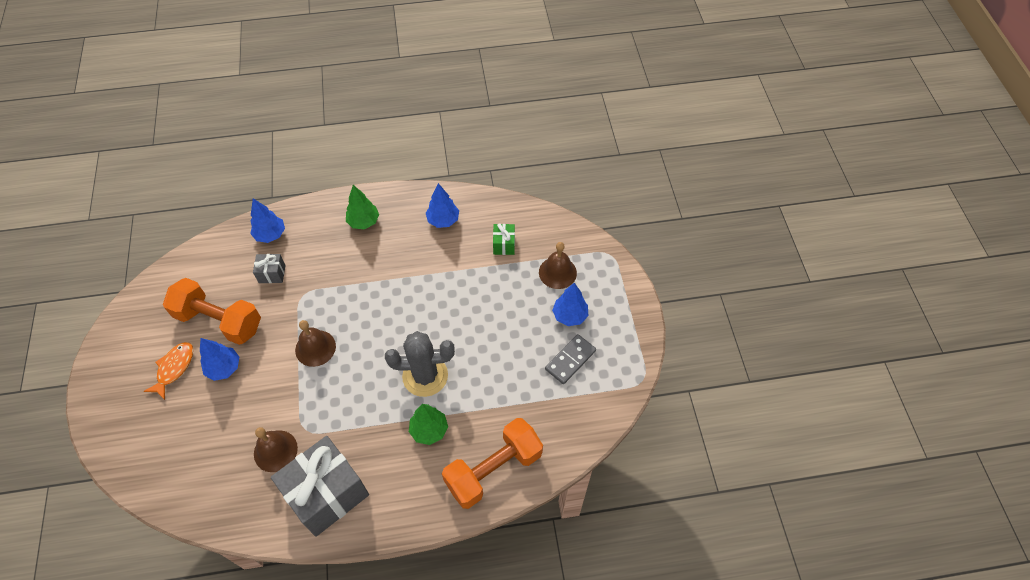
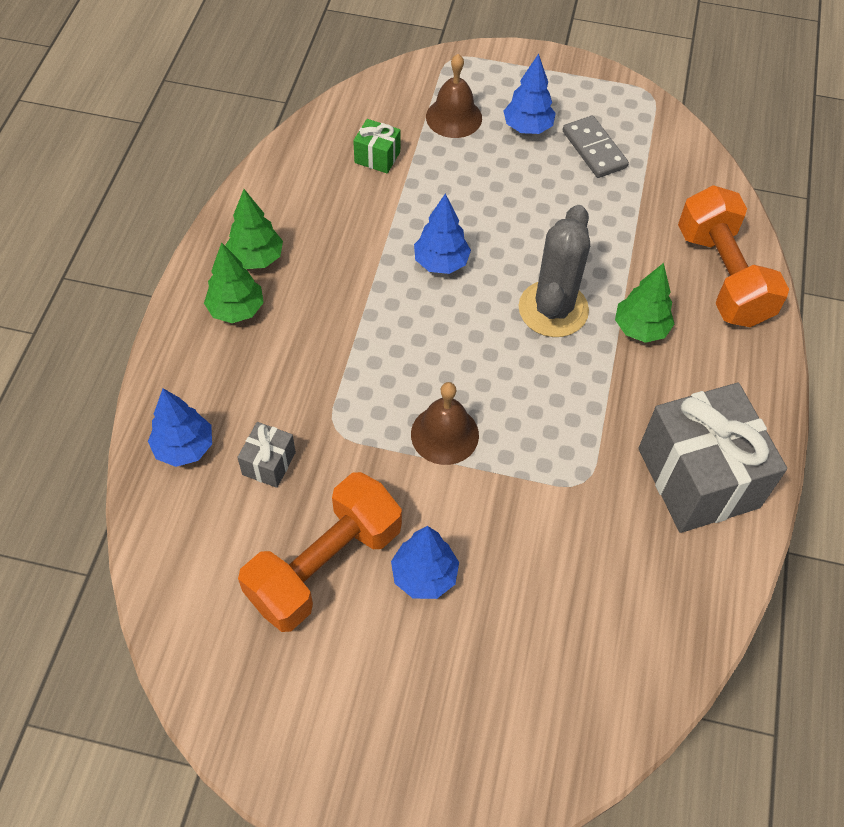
camera: 70 degrees left, 0 degrees up
(174, 368) = (389, 657): orange fish -> none
(275, 451) = (605, 531): brown bell -> none
(402, 217) = (256, 258): none -> green tree
(443, 220) = (293, 211): blue tree -> blue tree (441, 263)

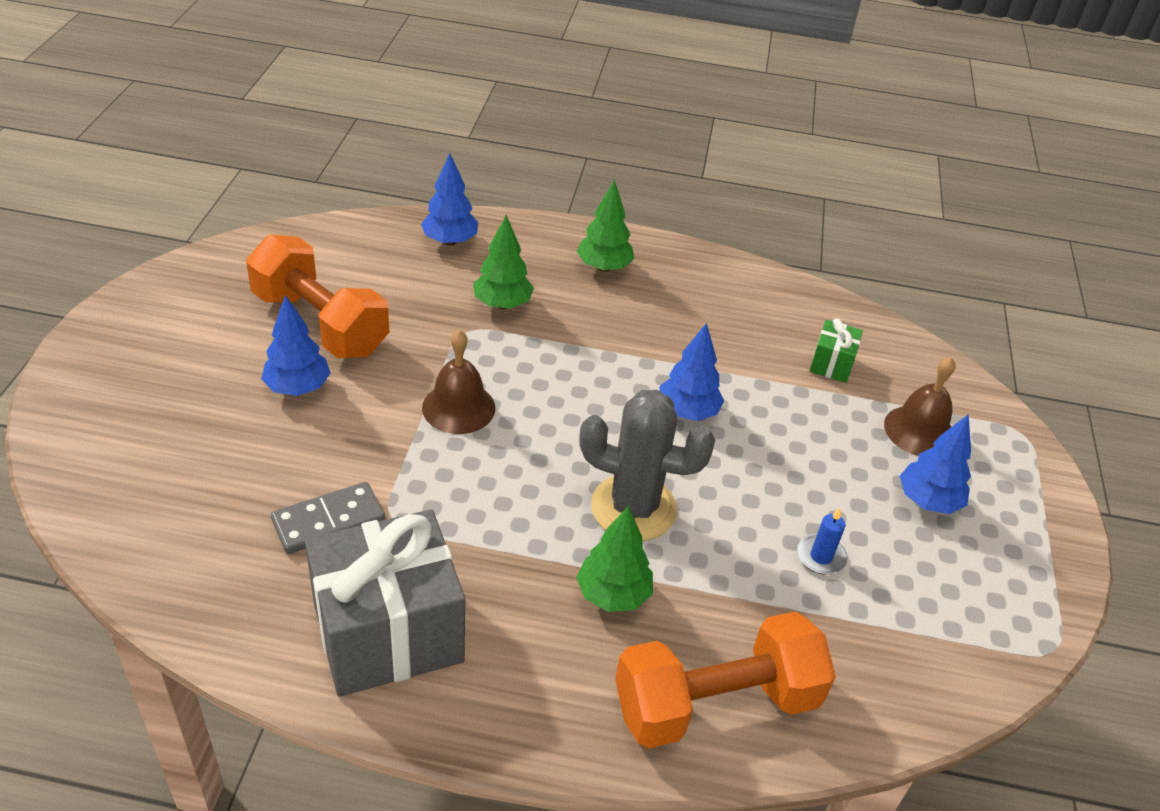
camera: 85 degrees right, 15 degrees down
(256, 258) = (669, 278): green tree -> green tree (502, 304)
(269, 463) = (431, 289): grey gift -> none
(588, 199) = (821, 556): none -> blue candle
(594, 149) = (913, 570): grey domino -> grey domino (328, 521)

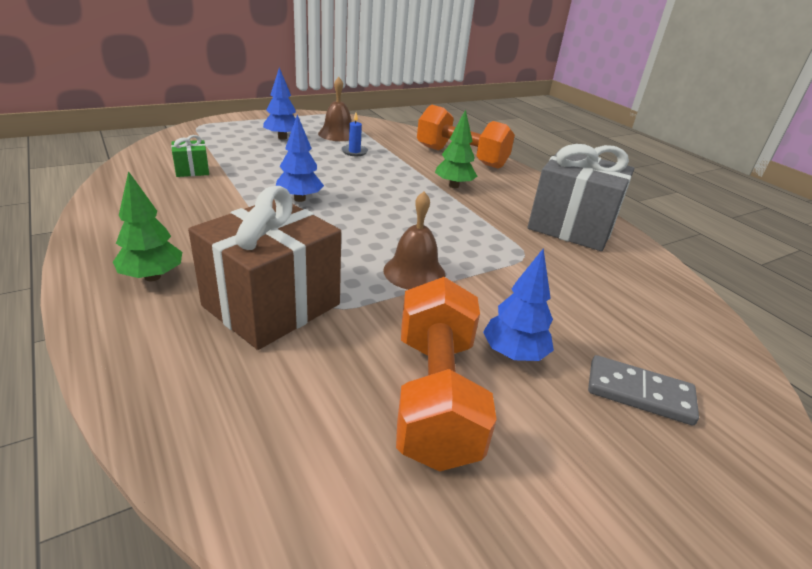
camera: 130 degrees left, 10 degrees down
(328, 521) = (564, 274): grey domino -> grey domino (639, 393)
(450, 241) = (194, 391): blue tree -> none
(502, 304) = (272, 305): green tree -> brown gift
(633, 508) = (397, 194): grey cactus -> none
(919, 431) = (228, 144): brown bell -> brown bell (337, 134)

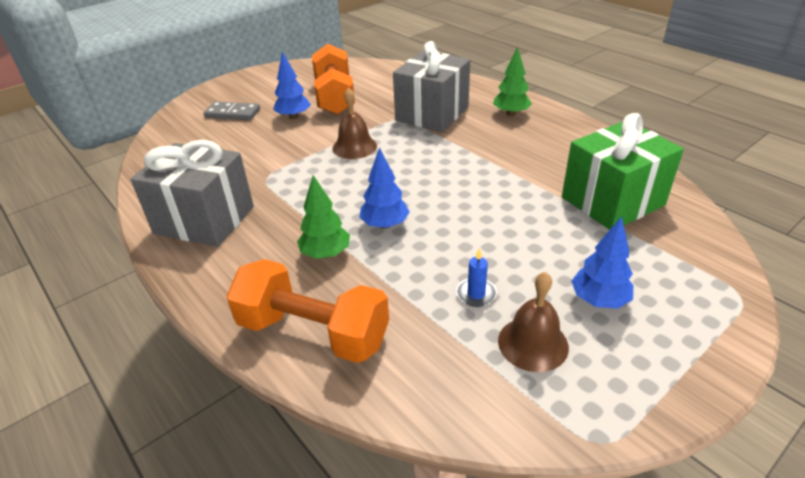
camera: 175 degrees right, 5 degrees up
(192, 170) = (612, 201): green gift -> green gift, size x2.28
(272, 305) = (432, 114): brown gift -> grey gift
(299, 199) = (479, 191): blue tree -> blue tree (385, 225)

